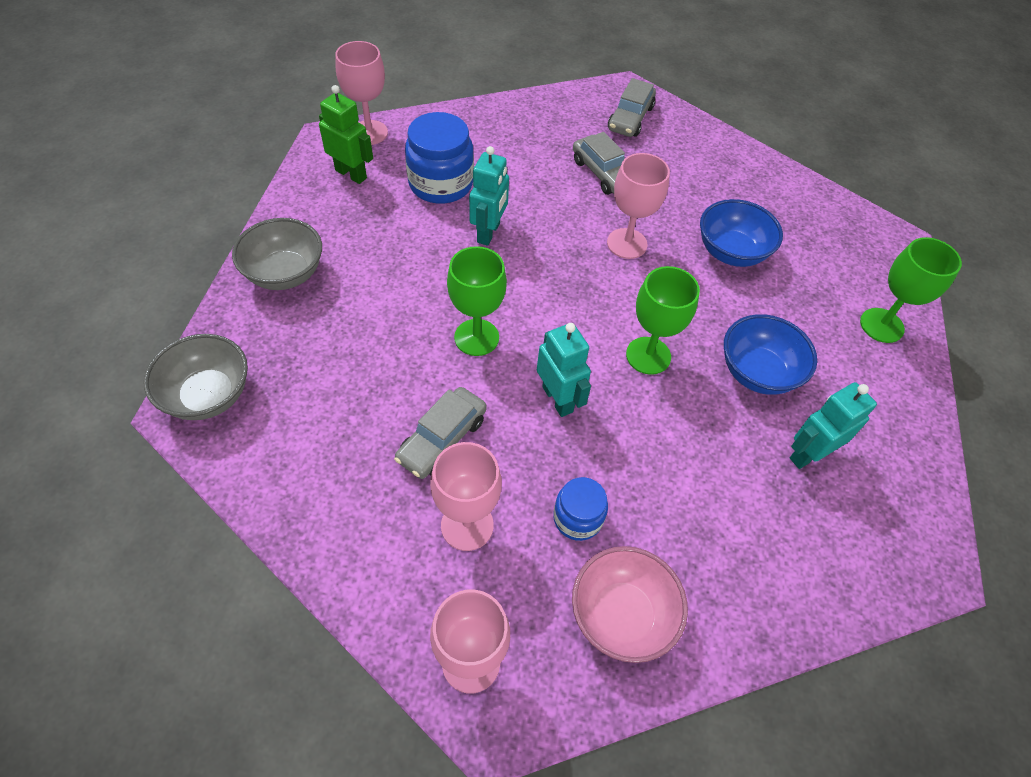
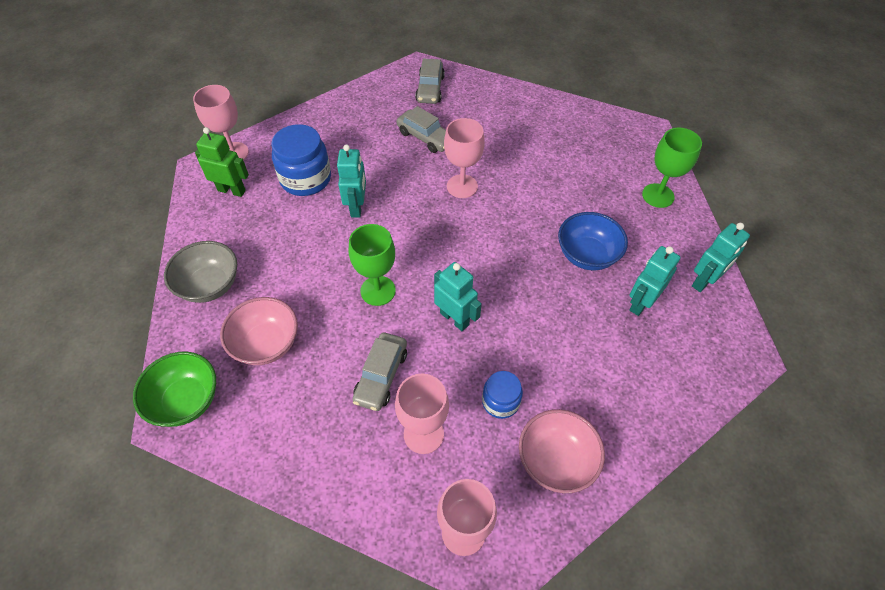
camera: 15 degrees left, 0 degrees up
(208, 395) = (186, 400): grey bowl -> green bowl
(322, 359) = (266, 344): none -> pink bowl
(648, 355) = (507, 266): green goblet -> none
(731, 252) = (538, 171): blue bowl -> none
(907, 453) = (704, 281): none -> turquoise robot

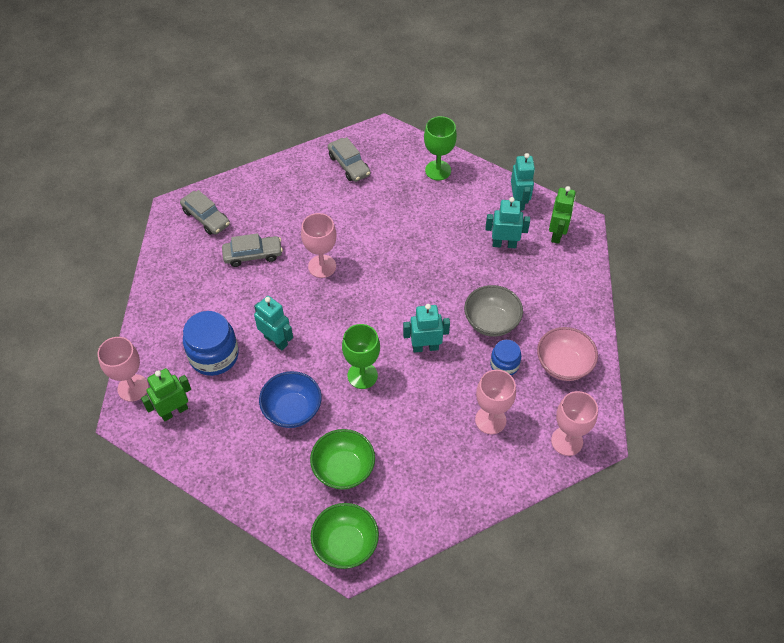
camera: 50 degrees left, 0 degrees up
(210, 285) = (257, 477): grey bowl -> grey bowl (491, 322)
(266, 344) = (343, 469): pink bowl -> green bowl
(381, 376) = (430, 416): grey car -> grey car (349, 165)
(587, 255) = (445, 242): blue bowl -> blue bowl (292, 410)
(640, 303) = (504, 244): turquoise robot -> turquoise robot turned 105 degrees clockwise
(708, 341) = (557, 234): none -> green robot

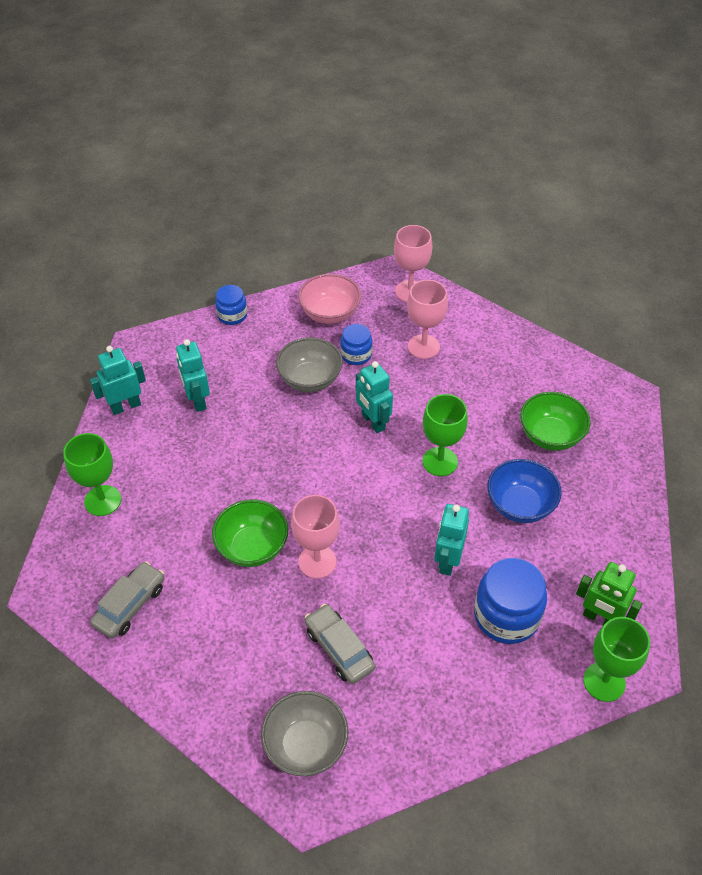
camera: 115 degrees left, 5 degrees down
(133, 388) = (604, 682): pink goblet -> green goblet
(206, 218) = (306, 745): grey car -> grey bowl
(345, 544) = (617, 405): green bowl -> green bowl (252, 547)
(557, 234) = (161, 361): green robot -> none
(591, 294) = (232, 315): none -> blue jar

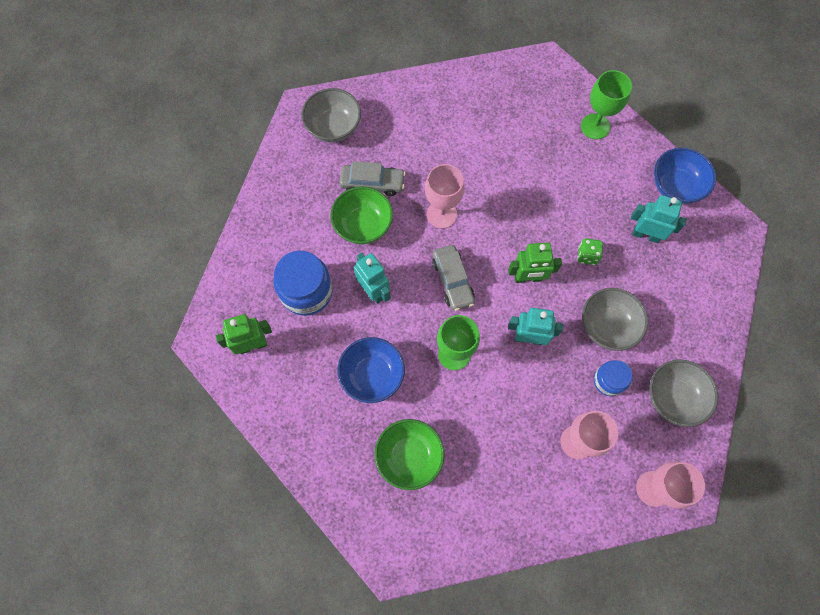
camera: 130 degrees right, 20 degrees up
(125, 406) = (675, 186): turquoise robot -> blue bowl
(130, 605) = (499, 98): grey car -> grey car (452, 281)
(232, 315) = (727, 320): blue jar -> none
(252, 547) = (485, 186): green bowl -> green bowl (363, 225)
(256, 427) = (587, 256): none -> green dice
(318, 455) = (528, 278): none -> green robot
(330, 313) = (673, 397): pink bowl -> grey bowl
(604, 682) = (217, 307): green goblet -> none

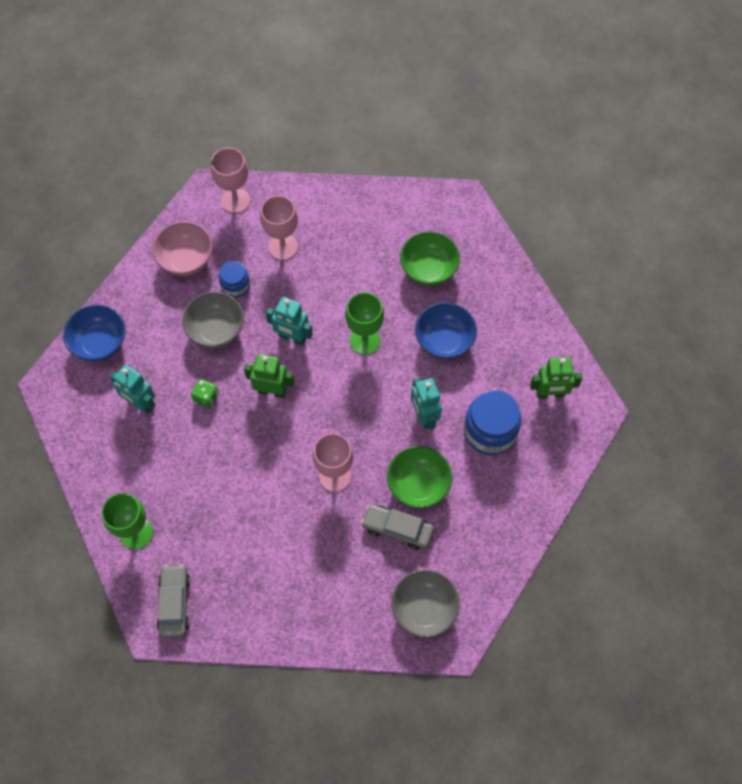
camera: 165 degrees left, 5 degrees down
(452, 281) = (345, 406): grey car -> grey car (174, 603)
(673, 397) = (186, 260): grey bowl -> pink bowl
(675, 186) = (86, 444): blue bowl -> blue bowl (100, 343)

